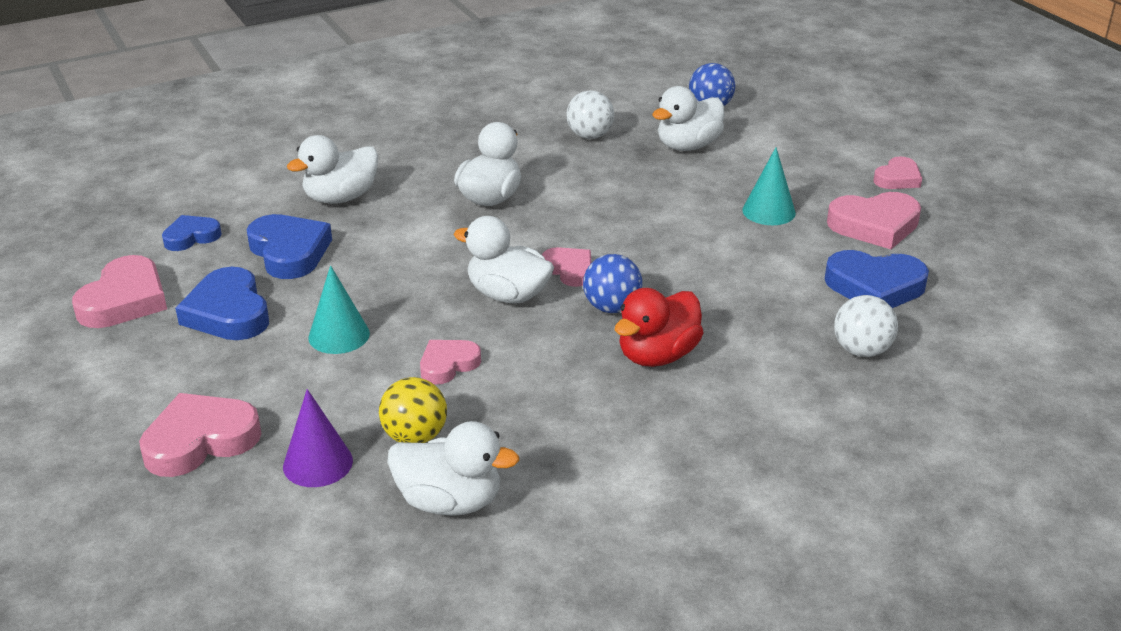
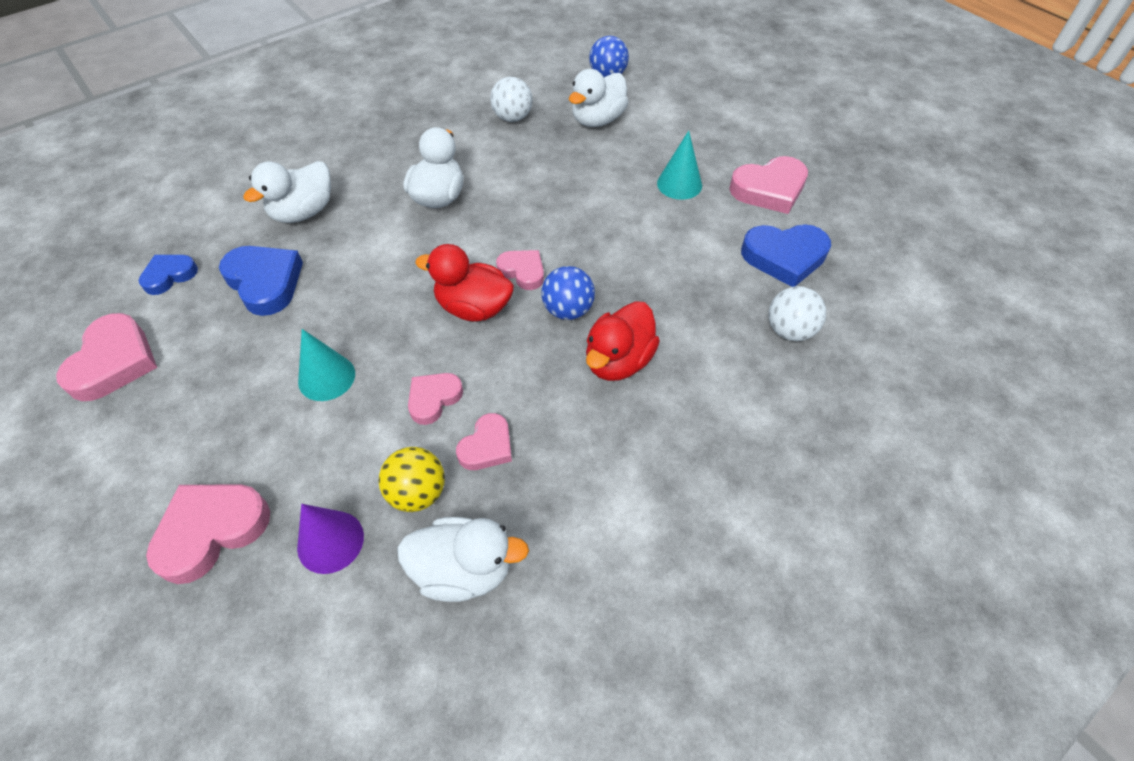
camera: 10 degrees left, 20 degrees up
(228, 312) = (217, 364): blue heart -> none
(508, 295) = (473, 308): white duck -> red duck
(897, 178) = (776, 136): pink heart -> pink heart (487, 446)

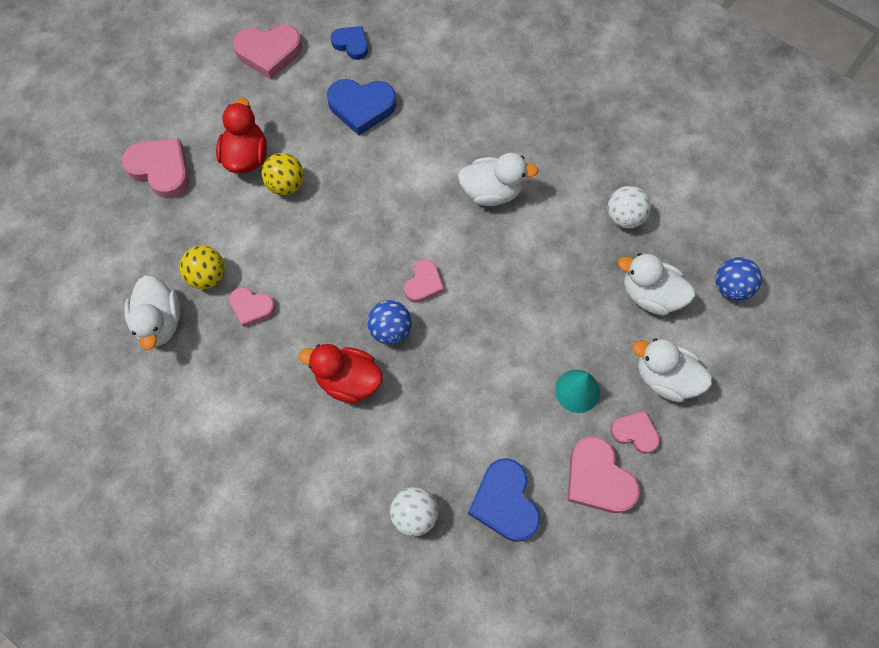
camera: 75 degrees right, 15 degrees up
(265, 282) = (361, 107): blue heart -> blue heart turned 60 degrees clockwise
(303, 212) = (442, 99): white duck -> white duck (665, 377)
(326, 377) = (286, 184): turquoise cone -> yellow ball
(330, 541) = (165, 238): purple cone -> none
(433, 399) = (283, 260): pink heart -> pink heart (635, 433)
(473, 308) = (375, 259): red duck -> red duck (246, 156)

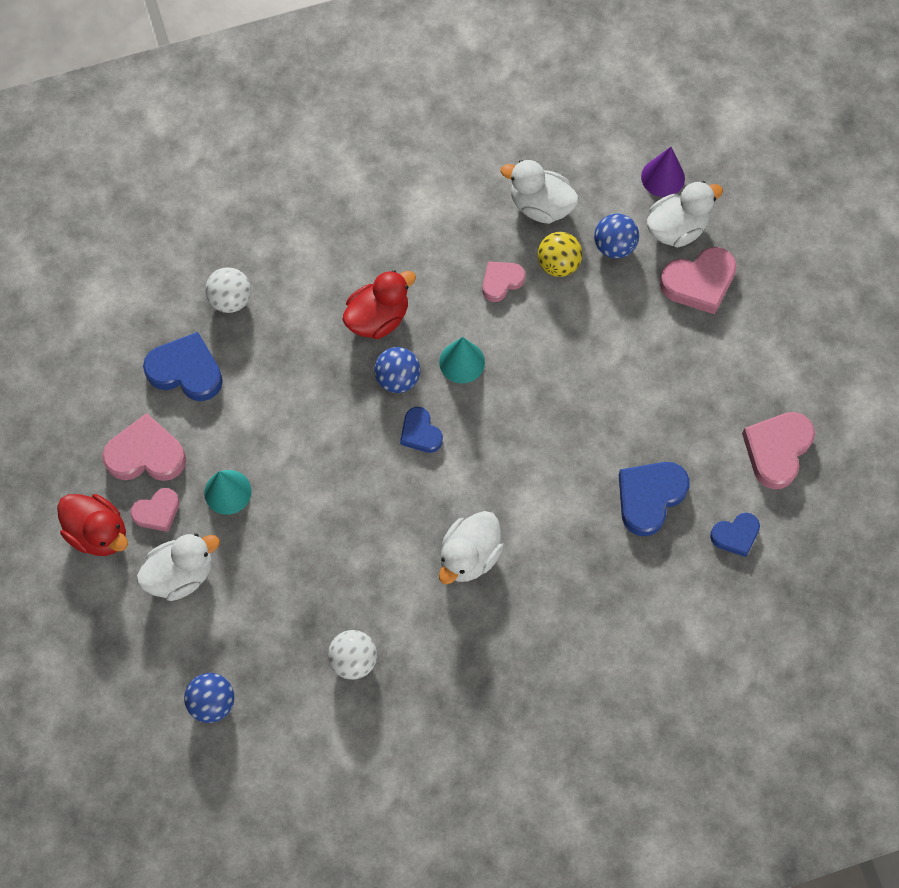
camera: 125 degrees right, 0 degrees up
(76, 247) = (663, 177): none -> purple cone
(165, 245) = (614, 246): none -> blue ball
(246, 156) = (664, 362): red duck -> red duck (99, 532)
(286, 184) = (608, 378): yellow ball -> none
(343, 292) = (462, 362): none -> turquoise cone
(423, 283) = (420, 433): pink heart -> blue heart
(650, 294) = (262, 622): white duck -> white duck (676, 228)

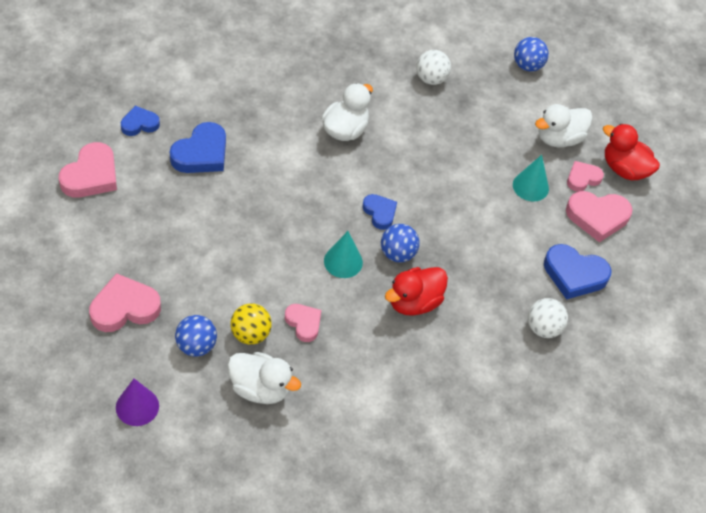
camera: 175 degrees right, 15 degrees down
(501, 281) = (303, 323): pink heart -> pink heart turned 90 degrees counterclockwise
(676, 228) = (134, 357): white duck -> none

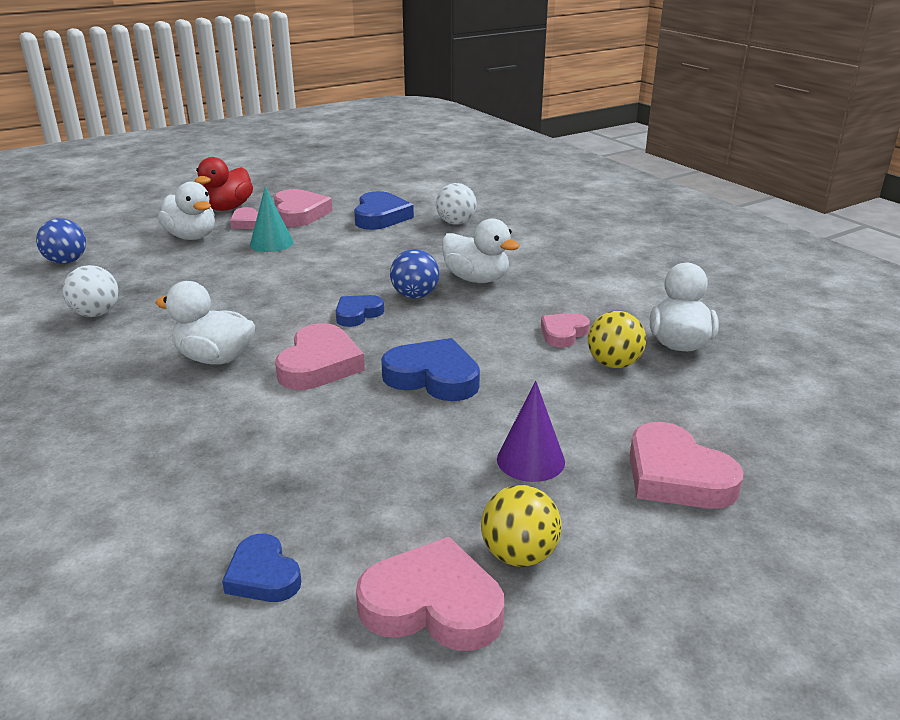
camera: 100 degrees left, 25 degrees down
(103, 216) = (519, 555): none -> yellow ball
(137, 406) = (808, 422): purple cone -> purple cone (530, 460)
(196, 346) = (671, 398): blue ball -> none
(201, 153) = (313, 477): blue heart -> blue heart (433, 377)
(316, 178) = (319, 364): none -> pink heart
(343, 261) = (451, 324): turquoise cone -> none
(414, 302) = (476, 279): red duck -> white duck

